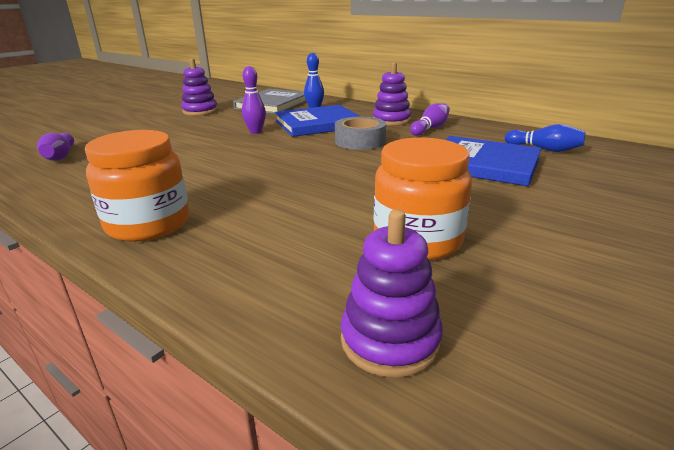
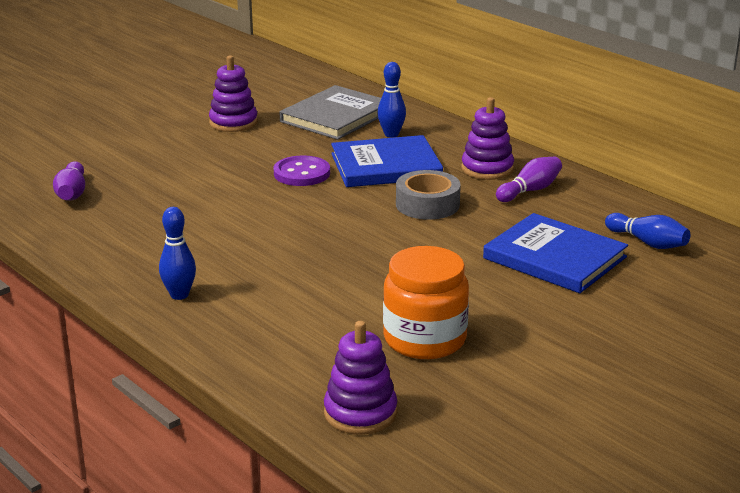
camera: 10 degrees right, 0 degrees up
(148, 224) = (179, 295): orange jar -> blue bowling pin
(255, 132) = (302, 173): purple bowling pin -> purple button

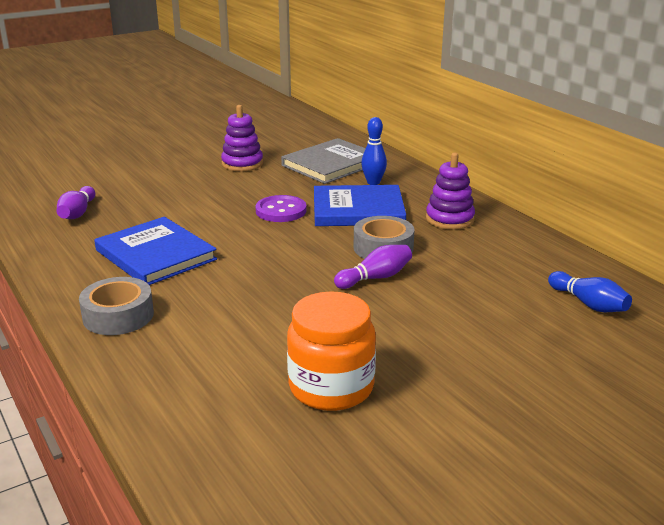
camera: 10 degrees right, 0 degrees up
(179, 295) = (118, 316): blue bowling pin -> grey tape
(360, 413) = (233, 467): purple stacking toy -> none
(530, 190) = (484, 242): purple bowling pin -> purple bowling pin (375, 278)
(554, 258) = (490, 311): blue book -> blue book (155, 255)

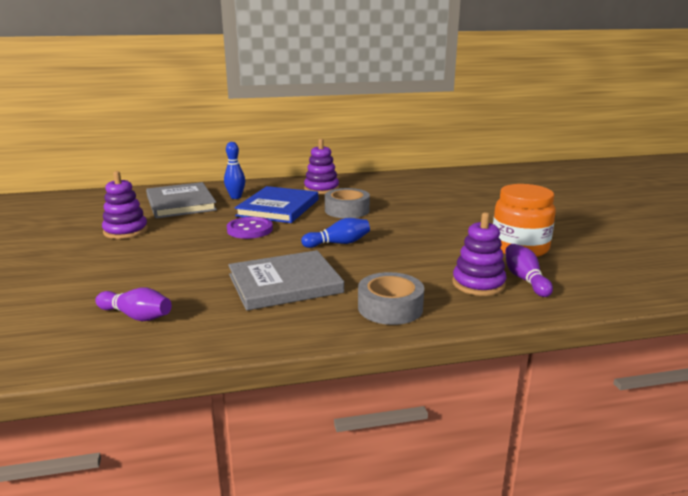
camera: 70 degrees left, 5 degrees down
(155, 255) = (285, 284): blue book -> grey book
(194, 363) = (478, 284): none -> purple stacking toy
(375, 278) = (388, 218): purple bowling pin -> purple bowling pin (525, 279)
(588, 304) = (450, 182): blue bowling pin -> blue bowling pin (338, 243)

